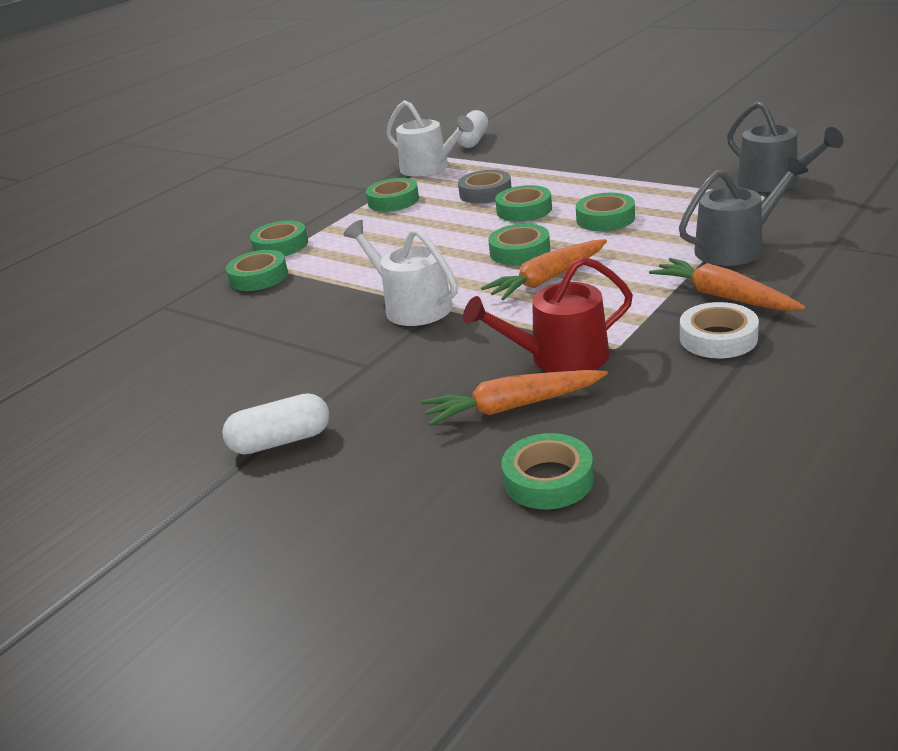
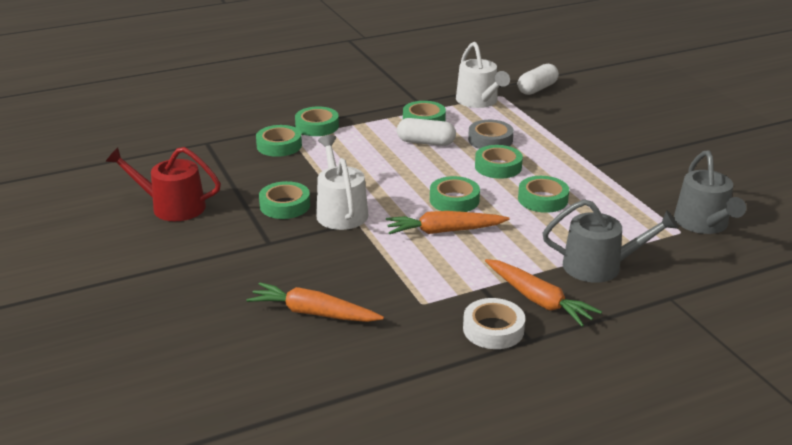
camera: 25 degrees right, 0 degrees up
(281, 441) = (171, 270): white capsule -> white capsule (426, 142)
(548, 479) = (276, 370): green tape -> green tape (285, 205)
(560, 357) = (381, 293): red watering can -> red watering can (172, 207)
(723, 296) = (538, 300): orange carrot -> orange carrot turned 150 degrees clockwise

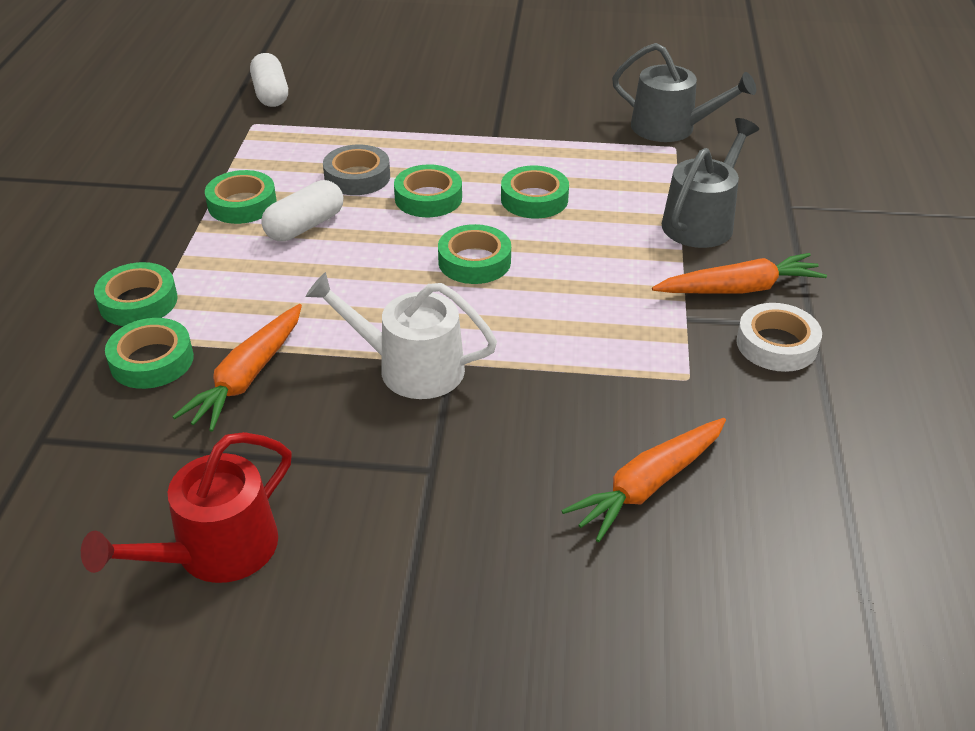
camera: 60 degrees left, 10 degrees up
(285, 205) = (341, 417): green tape -> none
(444, 231) = (540, 298): orange carrot -> orange carrot (247, 377)
(479, 101) = (247, 144): white watering can -> none

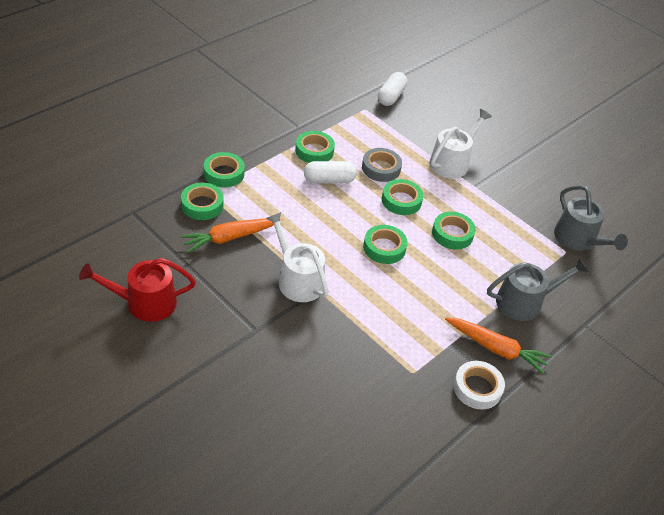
camera: 35 degrees right, 5 degrees up
(436, 126) = (452, 162): none -> white watering can
(648, 485) = (333, 404): orange carrot -> none

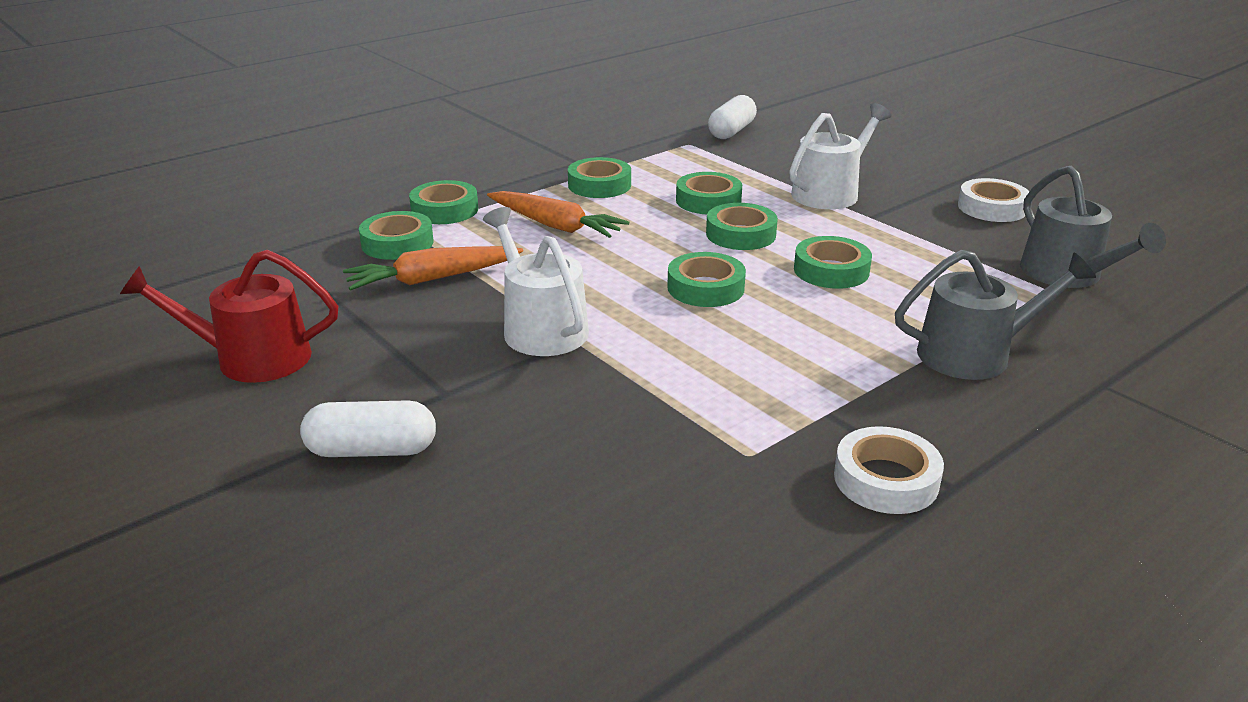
camera: 10 degrees right, 15 degrees down
(329, 180) = (619, 214): white capsule -> white capsule (372, 450)
(381, 168) = (708, 201): grey tape -> green tape
(496, 349) = (923, 419): orange carrot -> orange carrot (555, 226)
(543, 179) = (992, 208): none -> white tape

